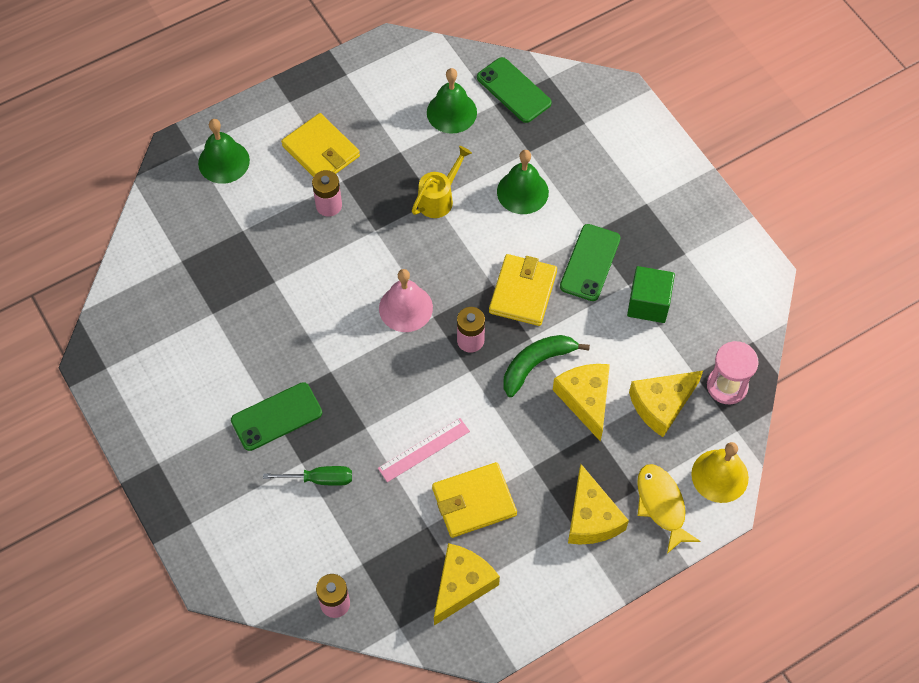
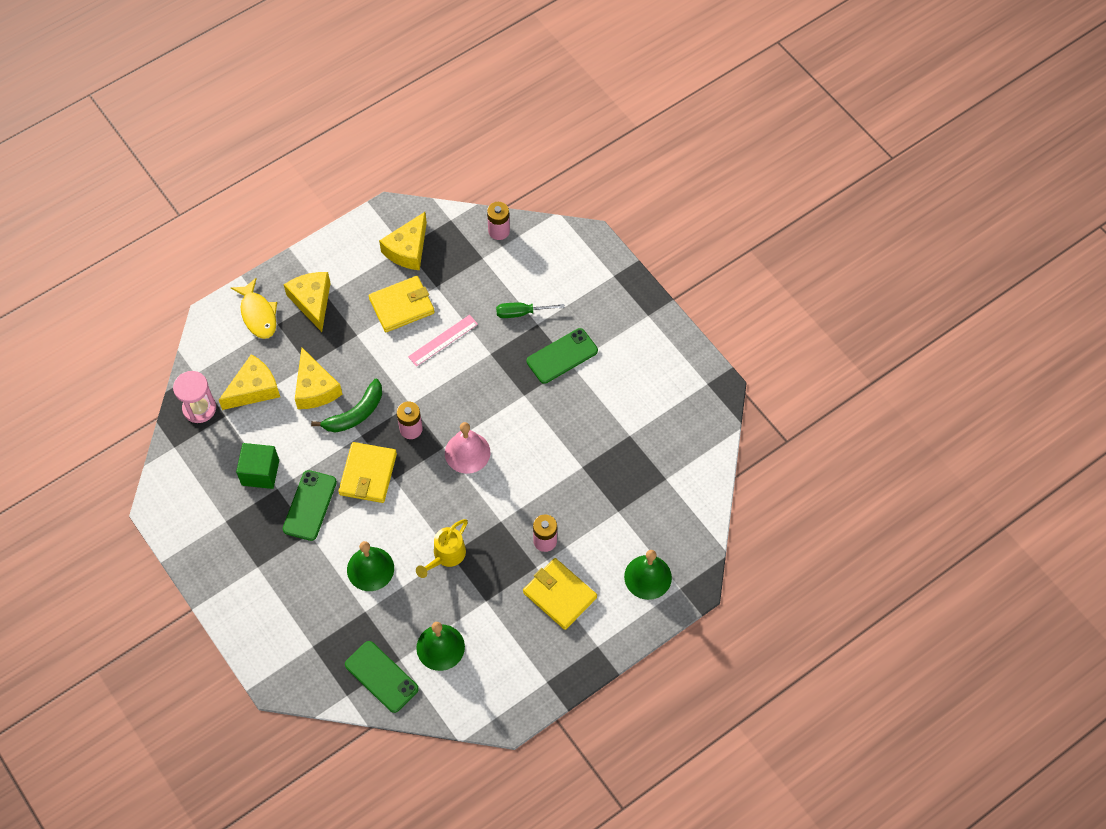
camera: 175 degrees right, 0 degrees up
(720, 476) = (211, 339): yellow bell -> none

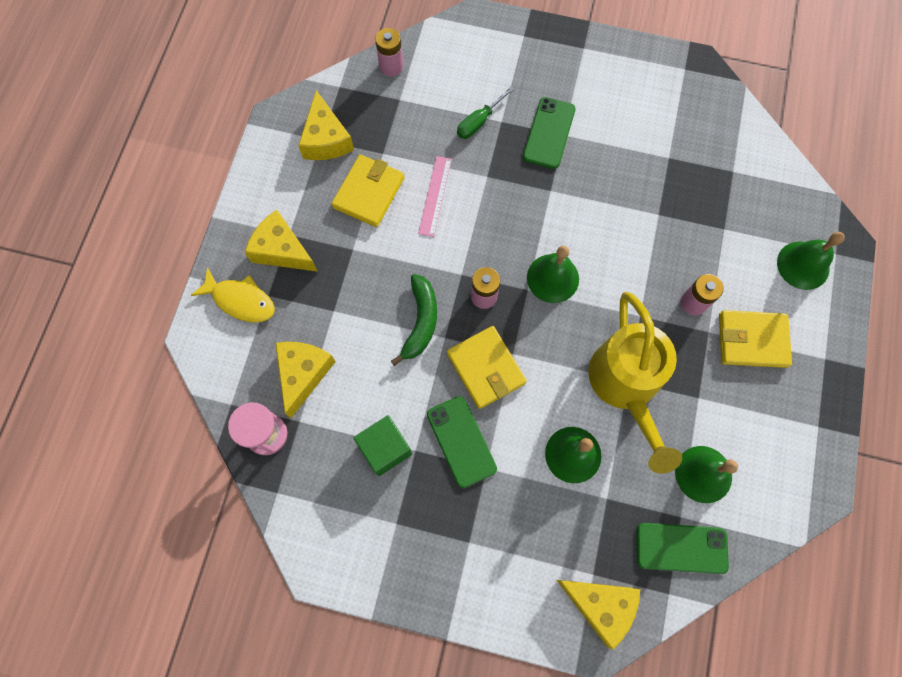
camera: 40 degrees left, 10 degrees up
(315, 388) = (361, 327): yellow cheese -> yellow cheese (600, 605)
(446, 556) = (626, 386): yellow watering can -> yellow watering can, size x1.94
(467, 452) = (553, 278): pink bell -> green bell

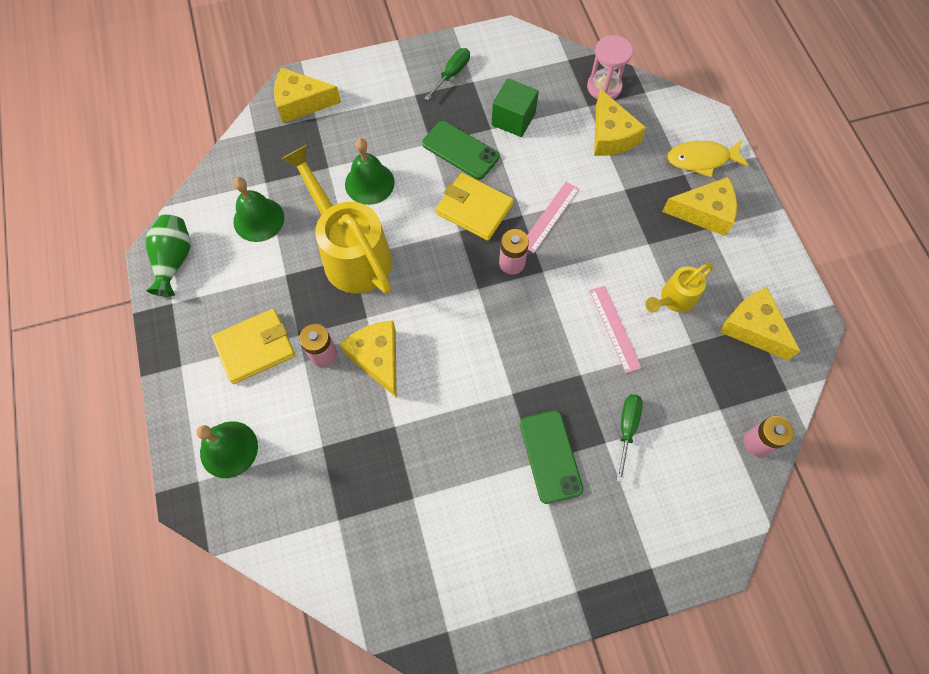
camera: 150 degrees right, 5 degrees down
(368, 193) = (674, 299): yellow wallet -> yellow watering can
(414, 547) = (452, 74): none -> green screwdriver
(421, 321) = (550, 216): green banana -> pink ruler
(553, 278) = (462, 310): green bell -> none
(647, 275) = (377, 358): none -> yellow cheese
(681, 548) = (256, 163): green phone -> none
(804, 473) = (174, 260): none -> green vase

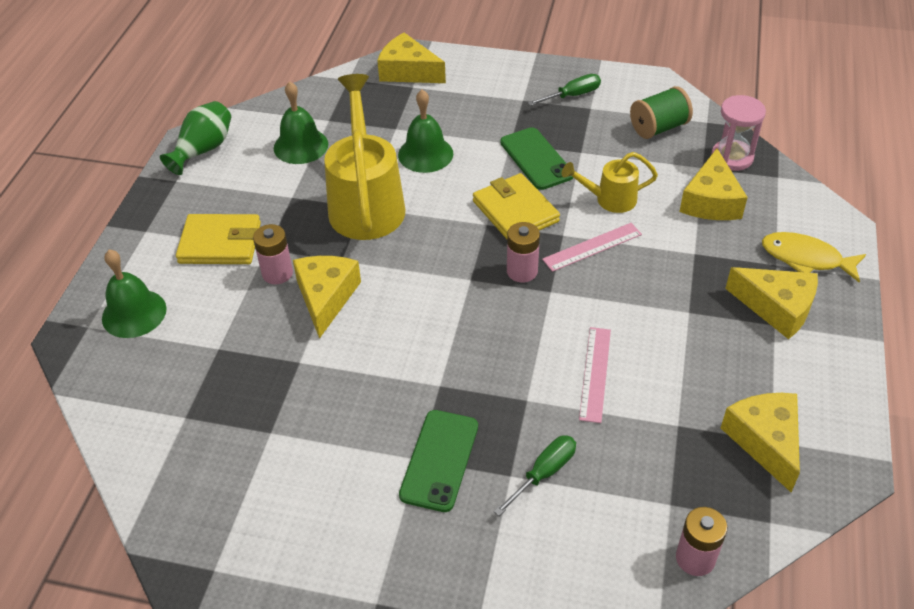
camera: 30 degrees right, 20 degrees down
(513, 119) = (611, 152): green cube -> none
(535, 80) = (658, 128): none -> green spool
(674, 299) = (685, 374): yellow watering can -> yellow watering can (610, 199)

